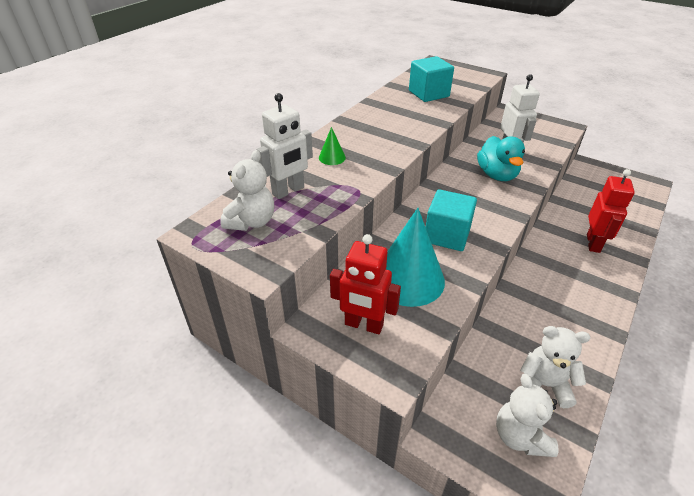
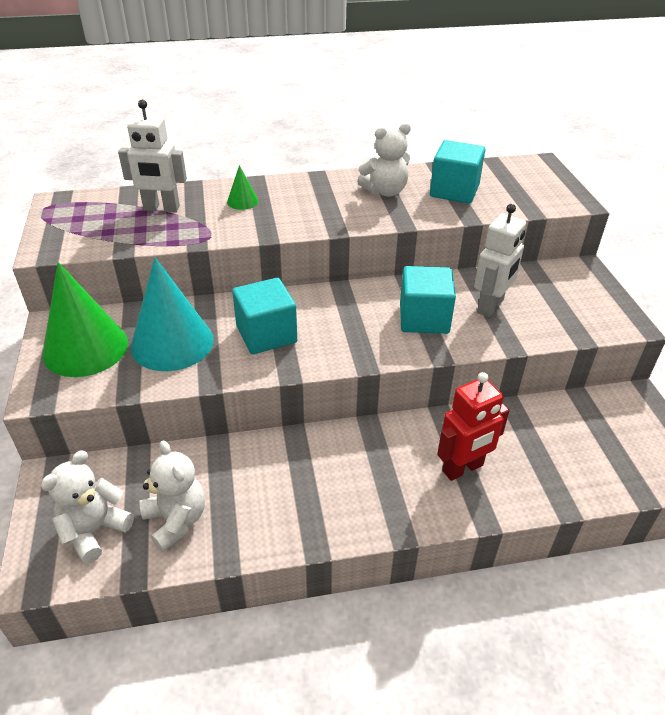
camera: 45 degrees right, 0 degrees up
(252, 222) = (98, 215): white teddy bear -> white teddy bear (385, 191)
(363, 325) = (85, 348): red robot -> green cone
(497, 175) = (424, 318): turquoise duck -> turquoise cube

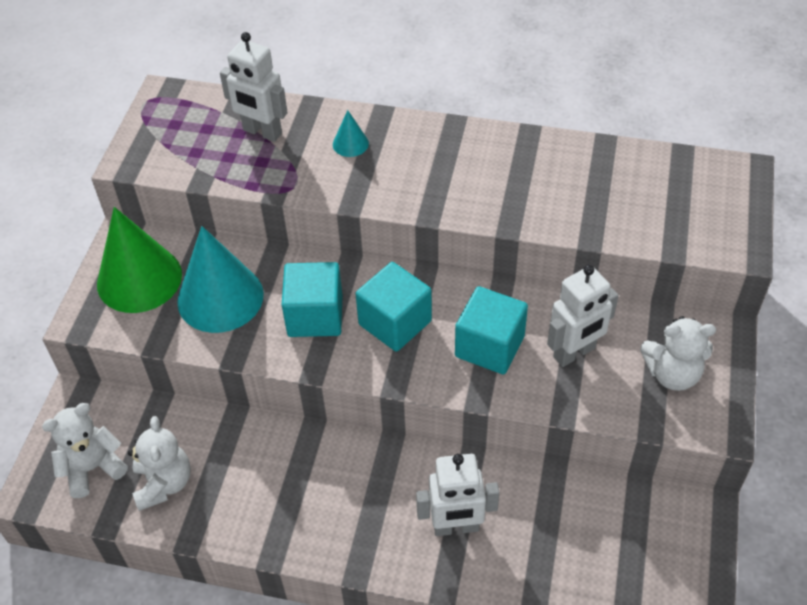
camera: 25 degrees right, 10 degrees up
(242, 201) = (350, 144): green cone -> turquoise cone
(385, 191) = (517, 170): white teddy bear -> white teddy bear (672, 374)
(454, 191) = (600, 191): turquoise cube -> turquoise cube (395, 322)
(463, 468) = (456, 527): red robot -> white robot

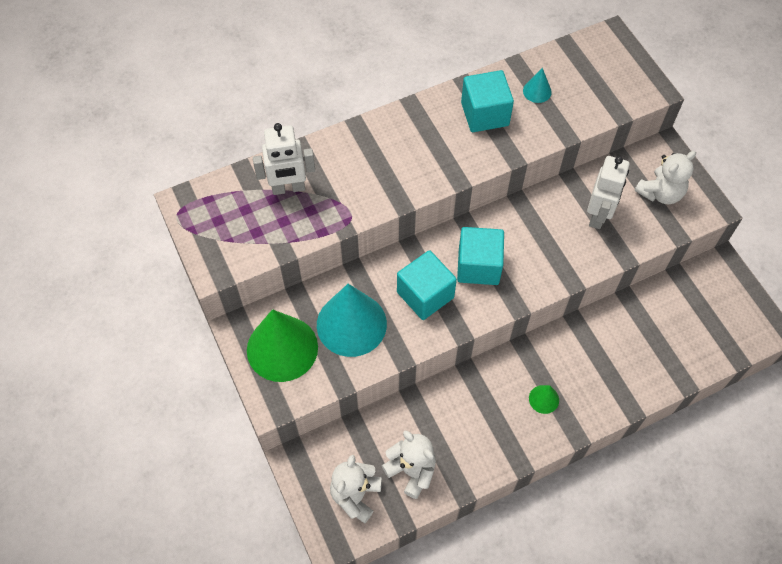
camera: 40 degrees left, 10 degrees up
(350, 144) = (358, 160): turquoise cone -> turquoise cone (537, 91)
(359, 510) = (544, 399): none -> green cone
(456, 527) = (605, 368): white robot -> none
(489, 346) = (547, 244): turquoise cube -> turquoise cube (485, 114)

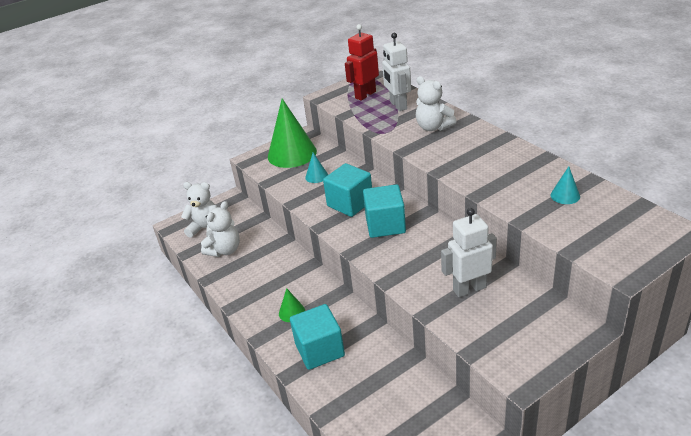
camera: 85 degrees right, 25 degrees down
(239, 219) = (365, 95): none -> red robot
(351, 324) = (316, 176): turquoise cone -> turquoise cone, size x0.44
(485, 114) = (518, 172): turquoise cube -> turquoise cube (319, 350)
(598, 215) = (469, 288): white robot -> white robot turned 150 degrees clockwise
(660, 193) = (520, 332): white teddy bear -> white teddy bear (433, 127)

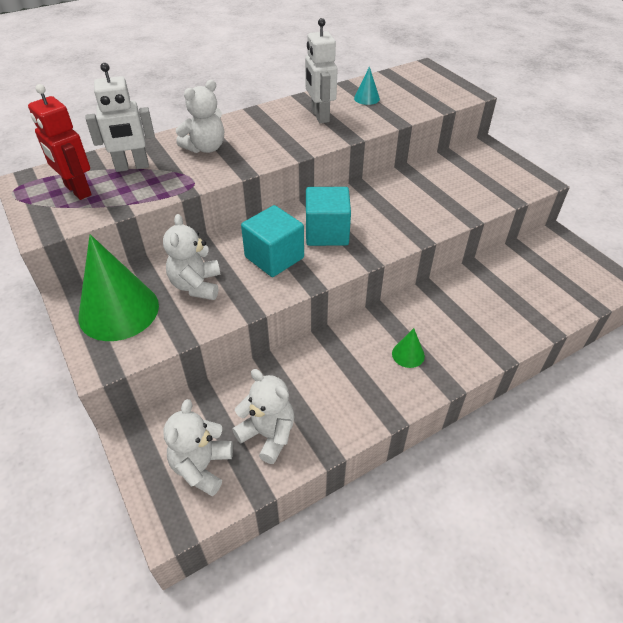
camera: 90 degrees left, 10 degrees up
(316, 176) = (196, 285): turquoise cone -> white teddy bear
(319, 350) = (467, 331): turquoise cube -> none
(469, 288) = (436, 191): white robot -> white robot (320, 116)

